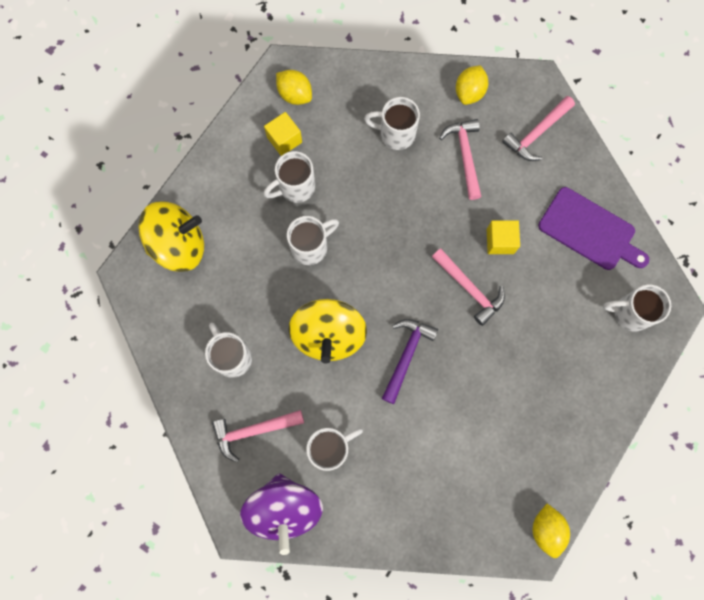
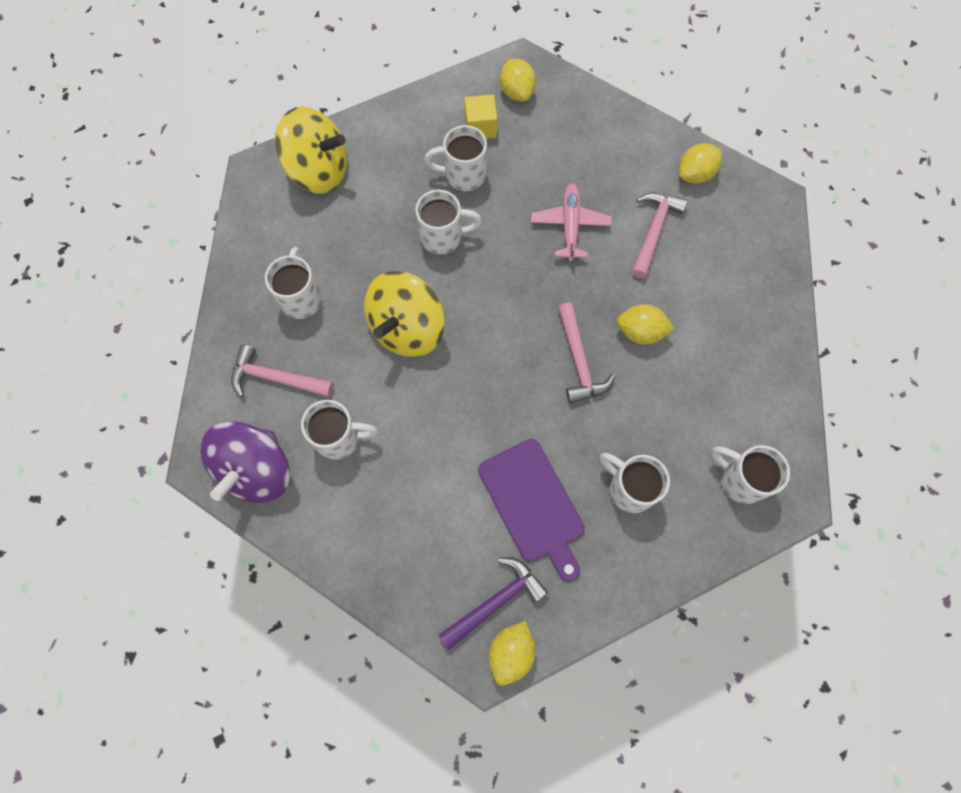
camera: 30 degrees right, 5 degrees down
(395, 134) = (594, 175): white mug -> white mug (629, 488)
(401, 185) = (570, 225): none -> pink plane
(406, 355) = (473, 391): purple hammer -> purple hammer (495, 601)
(500, 241) = (640, 332): yellow cube -> yellow lemon
(536, 133) = (744, 247): pink hammer -> none
(590, 231) = (745, 372): purple cutting board -> purple cutting board (533, 504)

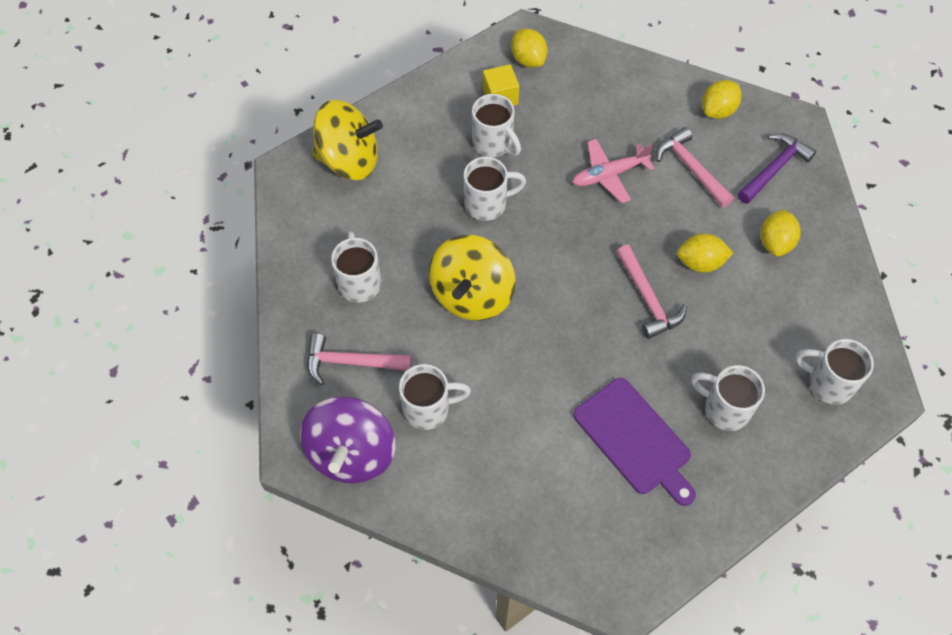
camera: 10 degrees left, 10 degrees down
(463, 175) = (494, 143): white mug -> white mug turned 120 degrees counterclockwise
(495, 601) = (619, 537): purple hammer -> purple hammer (774, 168)
(511, 652) = (646, 582): yellow lemon -> yellow lemon (775, 242)
(570, 225) = (609, 175): pink plane -> pink plane turned 105 degrees counterclockwise
(653, 231) = (691, 168): pink hammer -> pink hammer turned 45 degrees counterclockwise

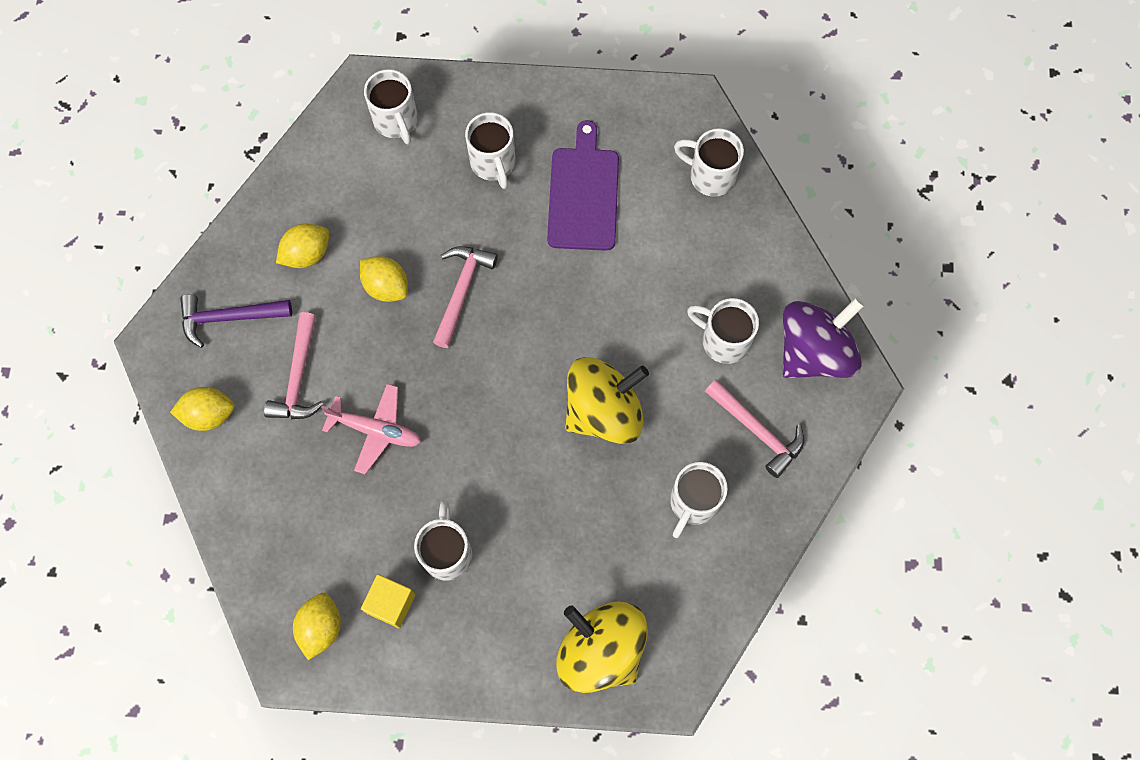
camera: 140 degrees left, 10 degrees up
(487, 204) = (512, 490): white mug -> white mug (710, 176)

